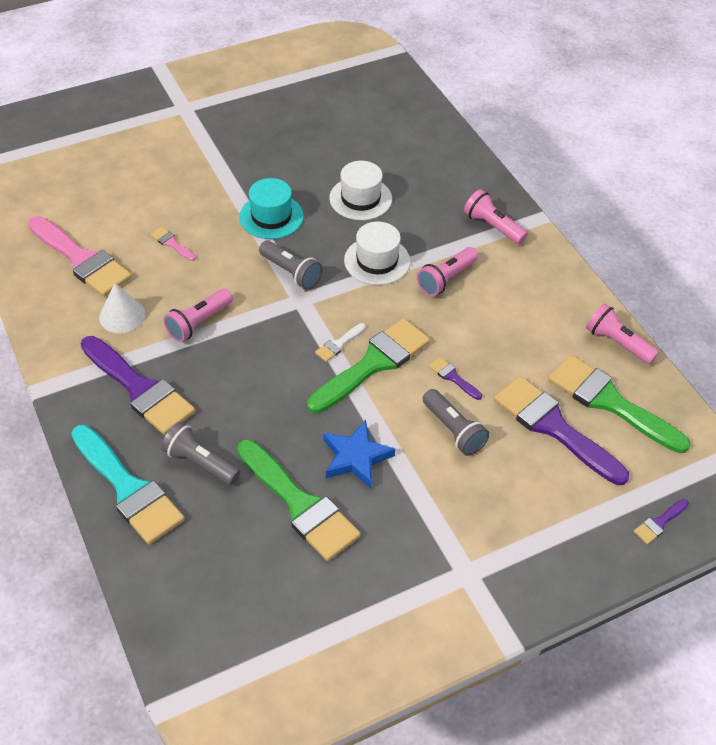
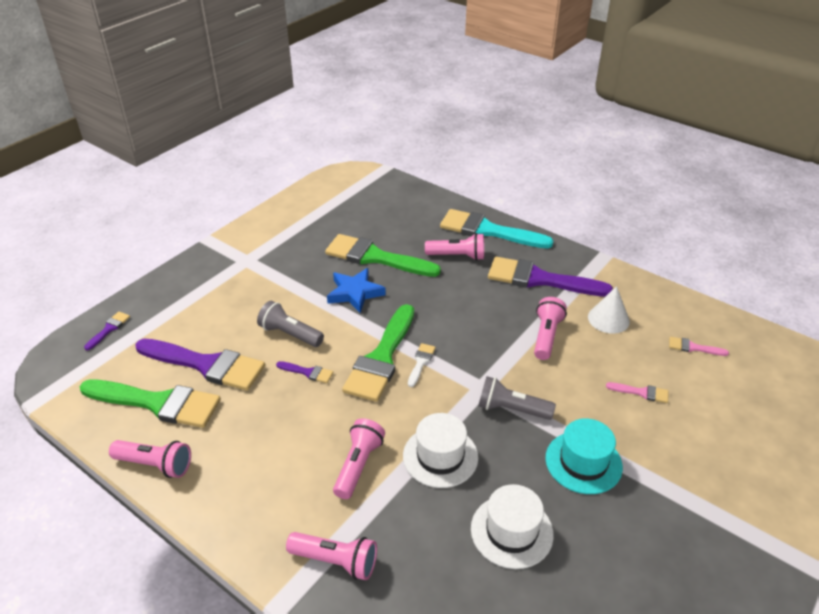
camera: 155 degrees right, 10 degrees down
(81, 260) = (693, 347): pink brush -> pink brush, size x0.42
(200, 462) = (457, 256): grey flashlight -> pink flashlight

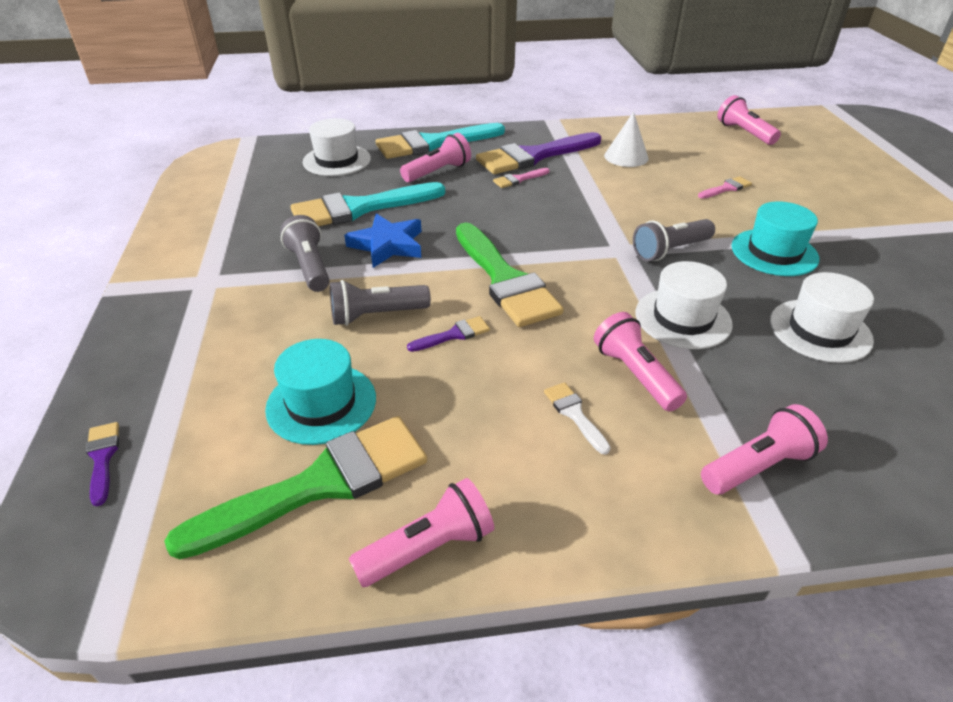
camera: 45 degrees left, 0 degrees up
(206, 365) = (321, 403): purple brush -> turquoise hat
(300, 282) = (310, 267): none -> grey flashlight
(375, 257) = (360, 208): green brush -> turquoise brush
(411, 212) = (337, 160): none -> white hat
(421, 362) = (544, 262): white brush -> white brush (574, 414)
(546, 336) = (605, 189): pink flashlight -> pink flashlight (744, 133)
(693, 347) = (705, 146): pink brush -> pink brush (518, 179)

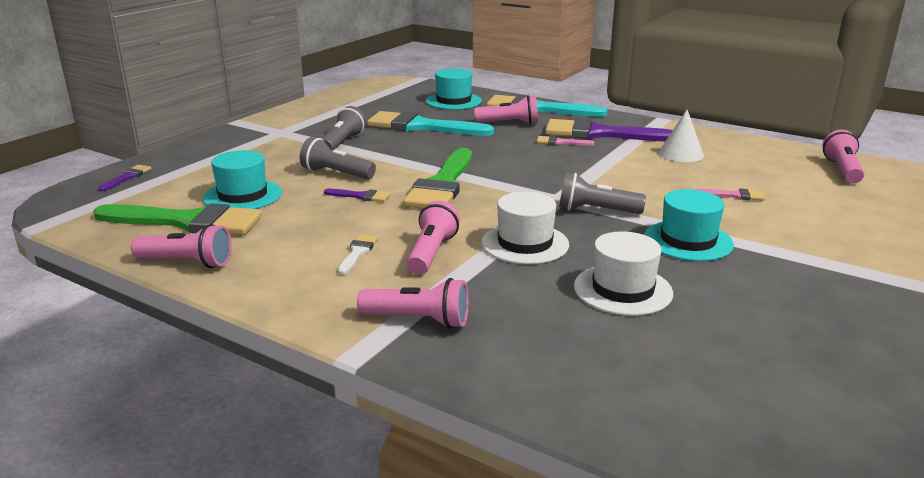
camera: 40 degrees right, 15 degrees down
(337, 160) = (453, 101): white hat -> turquoise hat
(387, 245) = (404, 147): blue star -> none

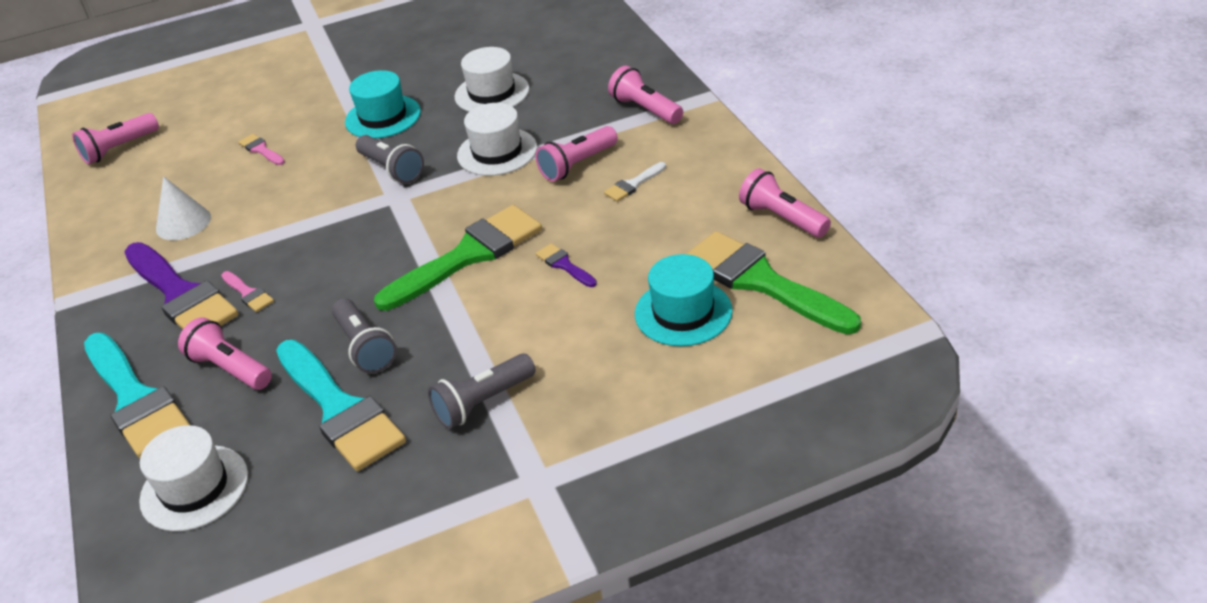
camera: 140 degrees left, 15 degrees up
(127, 177) = (807, 415): purple brush -> none
(336, 174) = (553, 321): grey flashlight -> grey flashlight (365, 347)
(453, 101) = (194, 488): turquoise hat -> white hat

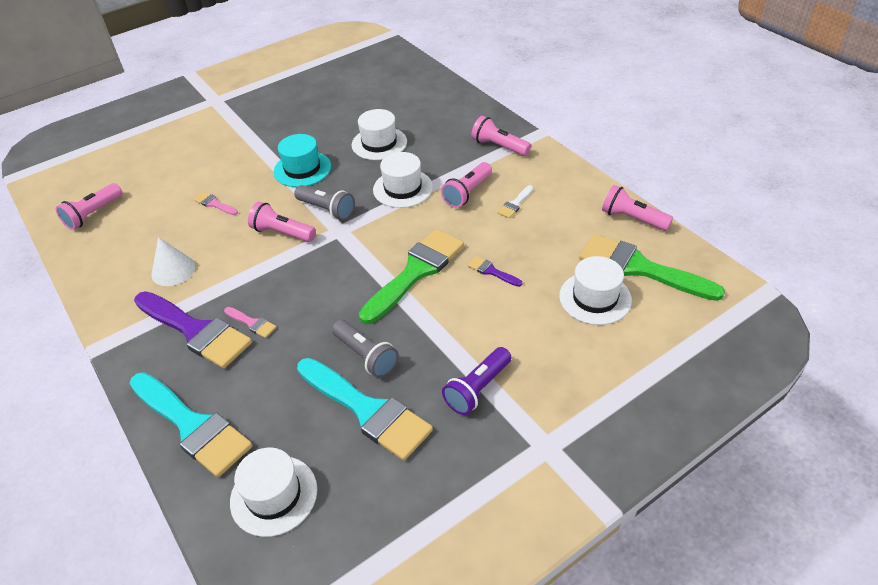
camera: 15 degrees left, 5 degrees up
(230, 368) = (262, 388): pink flashlight -> pink flashlight (282, 233)
(483, 402) = (477, 388): grey flashlight -> purple flashlight
(683, 312) = (595, 298): turquoise hat -> white hat

